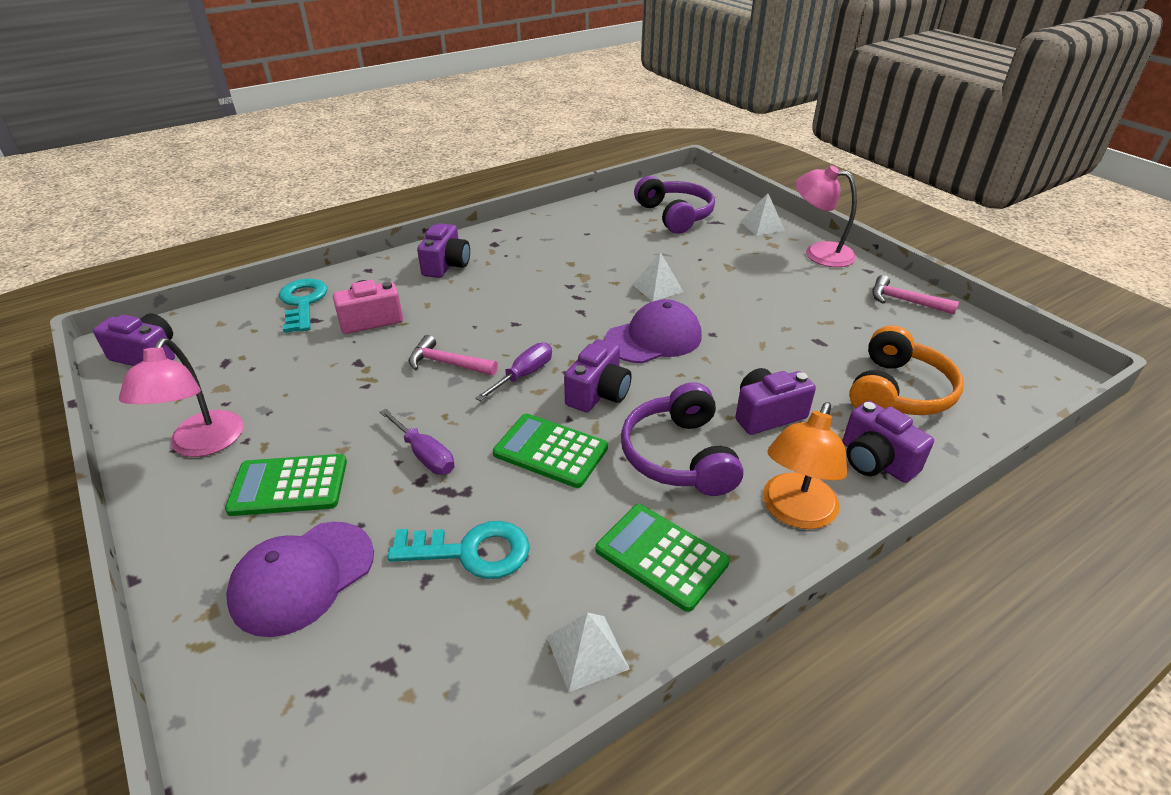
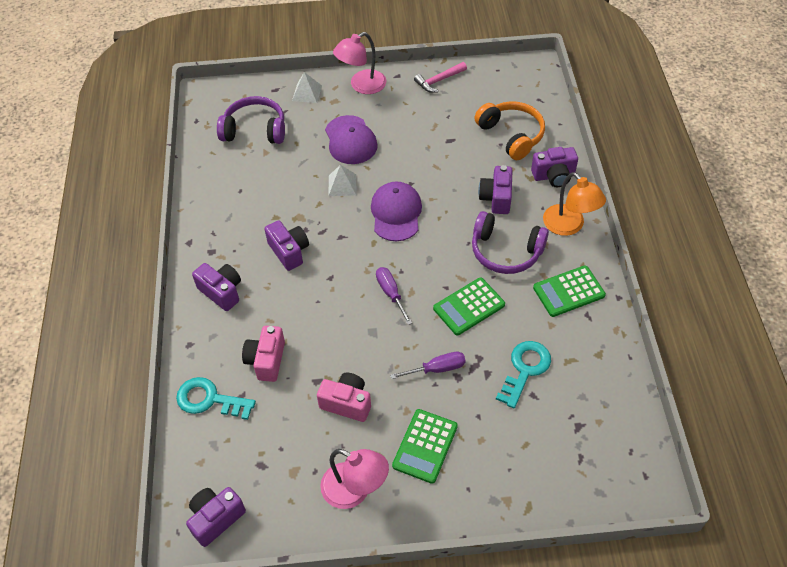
camera: 60 degrees left, 15 degrees up
(302, 577) = (504, 452): purple cap -> purple cap (350, 140)
(334, 395) = (347, 403): none -> pink camera
(447, 363) = (352, 330): pink hammer -> none
(587, 652) = (608, 344): white pyramid -> none
(598, 393) = (432, 264): purple camera -> purple camera (289, 251)

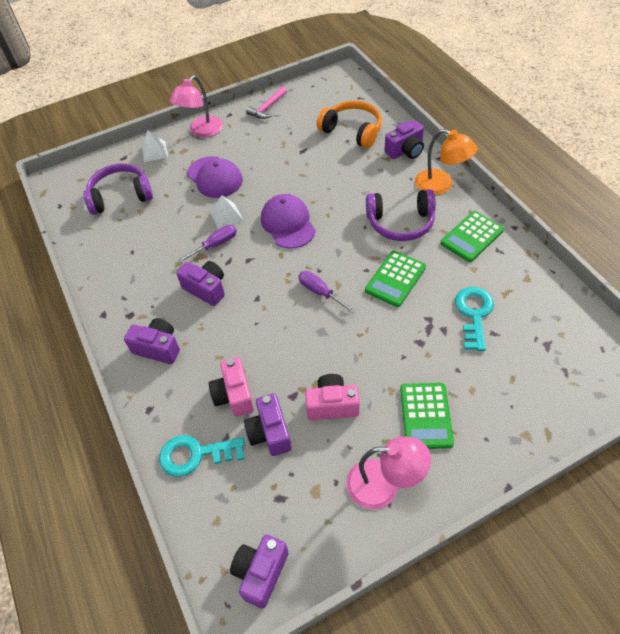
camera: 20 degrees left, 0 degrees up
(437, 369) = (397, 342): purple screwdriver -> purple screwdriver (215, 245)
(496, 198) = (368, 183): purple camera -> purple camera (270, 433)

